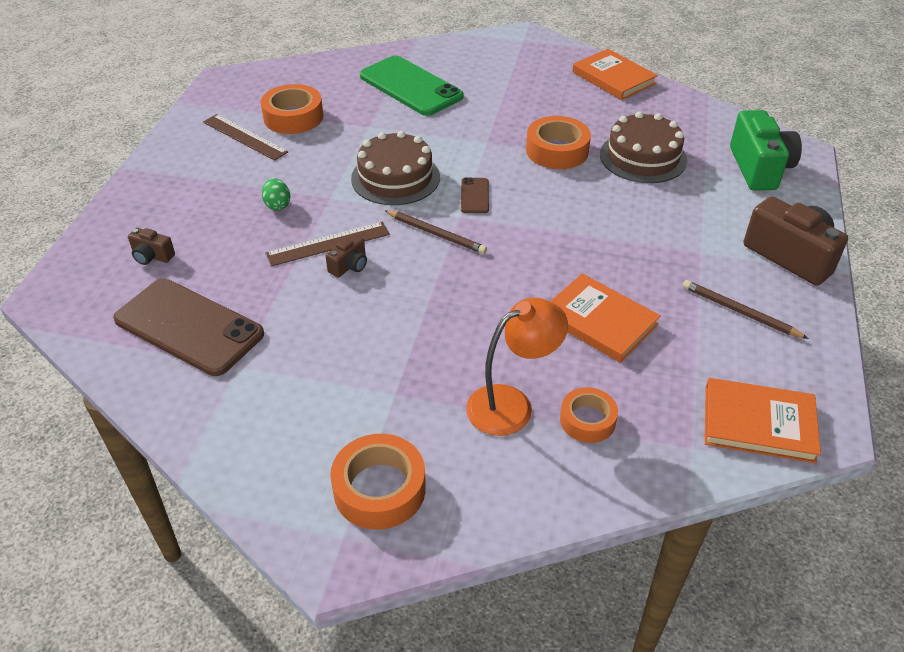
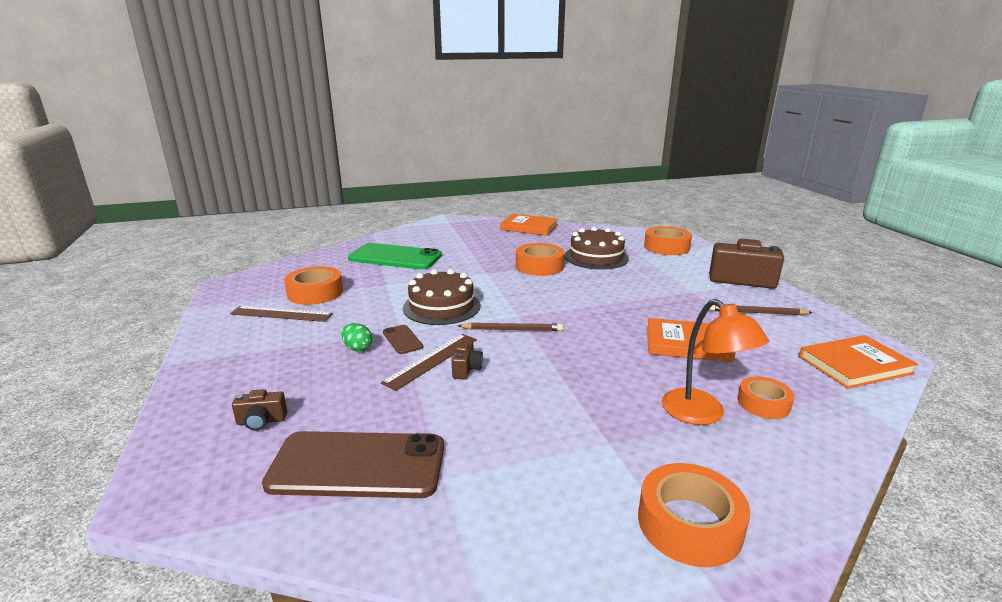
camera: 30 degrees left, 20 degrees down
(474, 196) = (513, 301): brown phone -> brown phone (402, 339)
(511, 404) = (702, 414): orange lamp -> orange lamp turned 120 degrees clockwise
(759, 168) = (666, 247): green camera -> orange tape

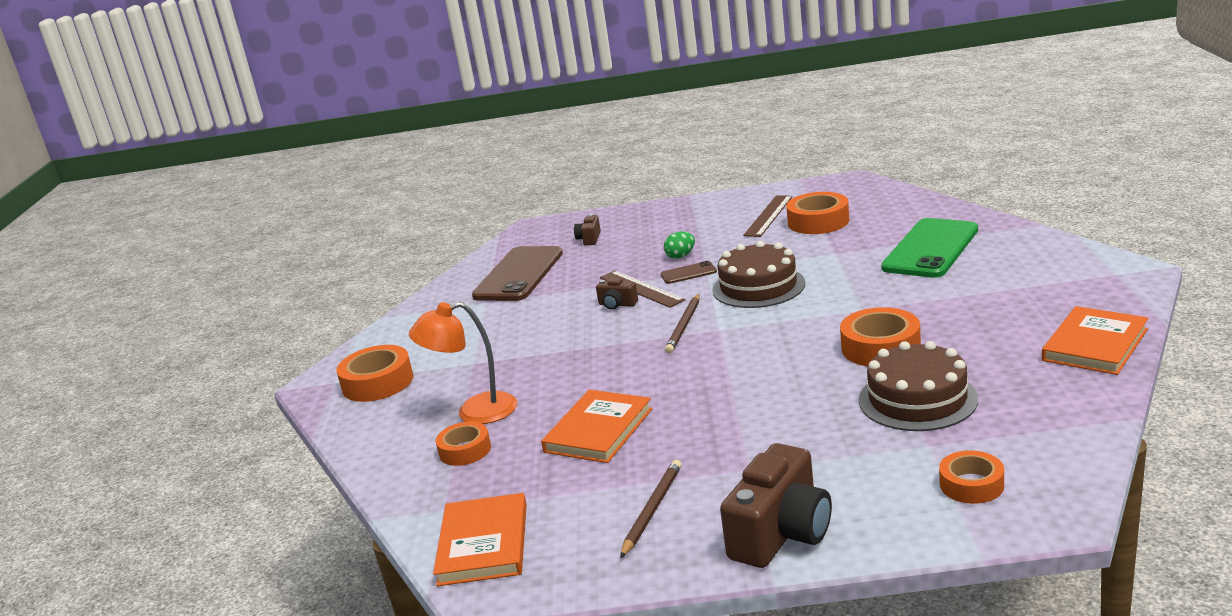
camera: 110 degrees right, 0 degrees up
(666, 247) = (971, 485): orange tape -> orange tape, size x0.64

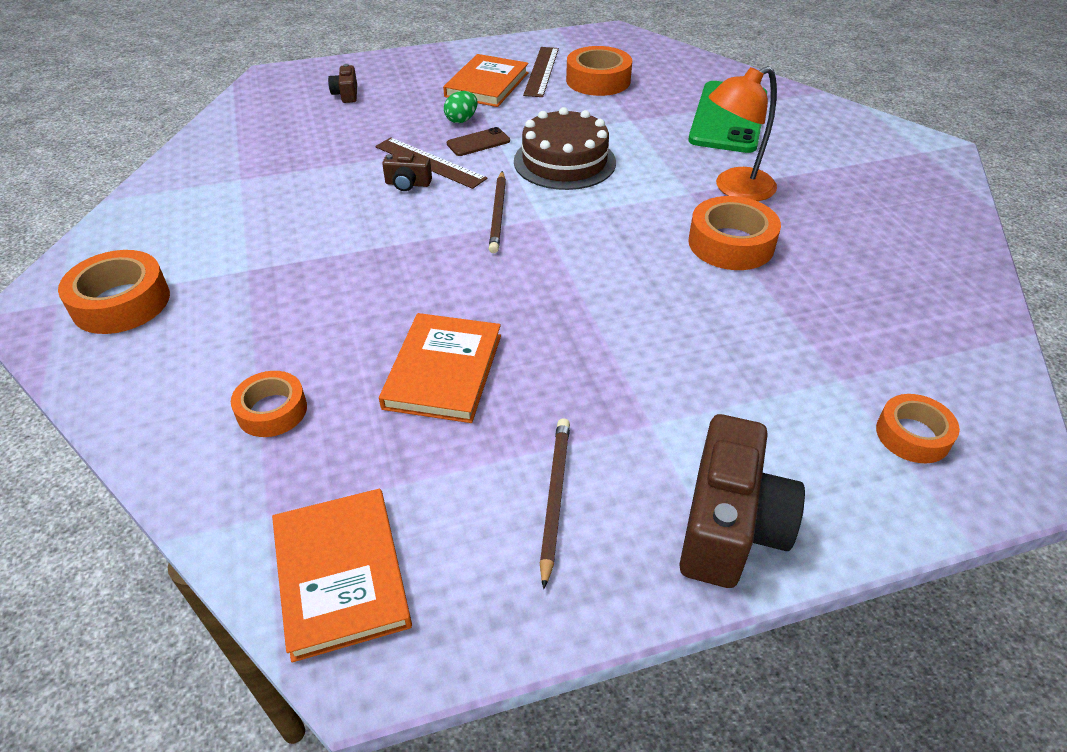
camera: 20 degrees left, 20 degrees up
(474, 412) = (269, 347): orange lamp -> orange lamp (735, 189)
(519, 274) = (273, 140): brown phone -> none
(917, 399) = (800, 314): brown cake -> none
(1094, 345) = (946, 239): orange book -> orange book (487, 84)

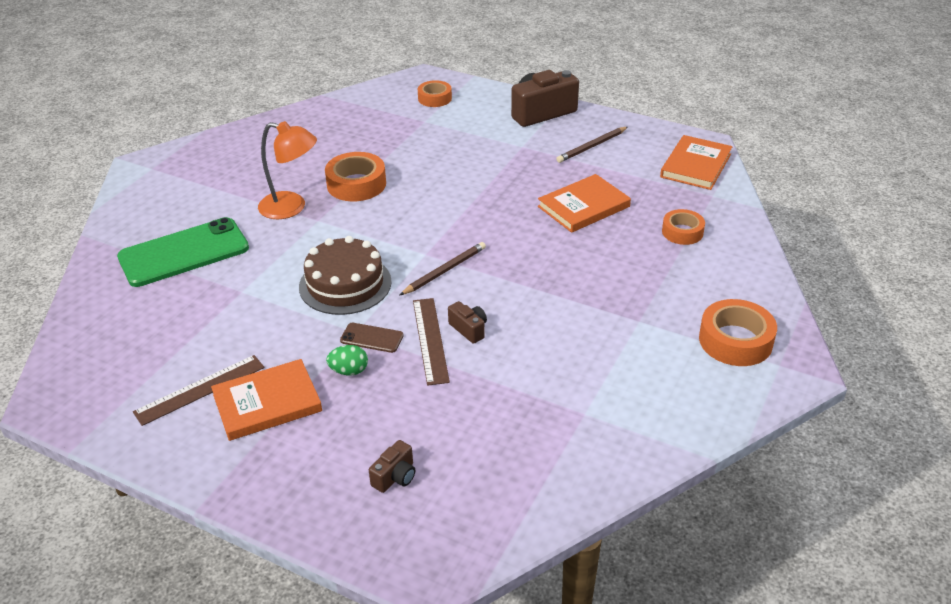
camera: 135 degrees left, 5 degrees down
(598, 80) = (184, 346): orange tape -> none

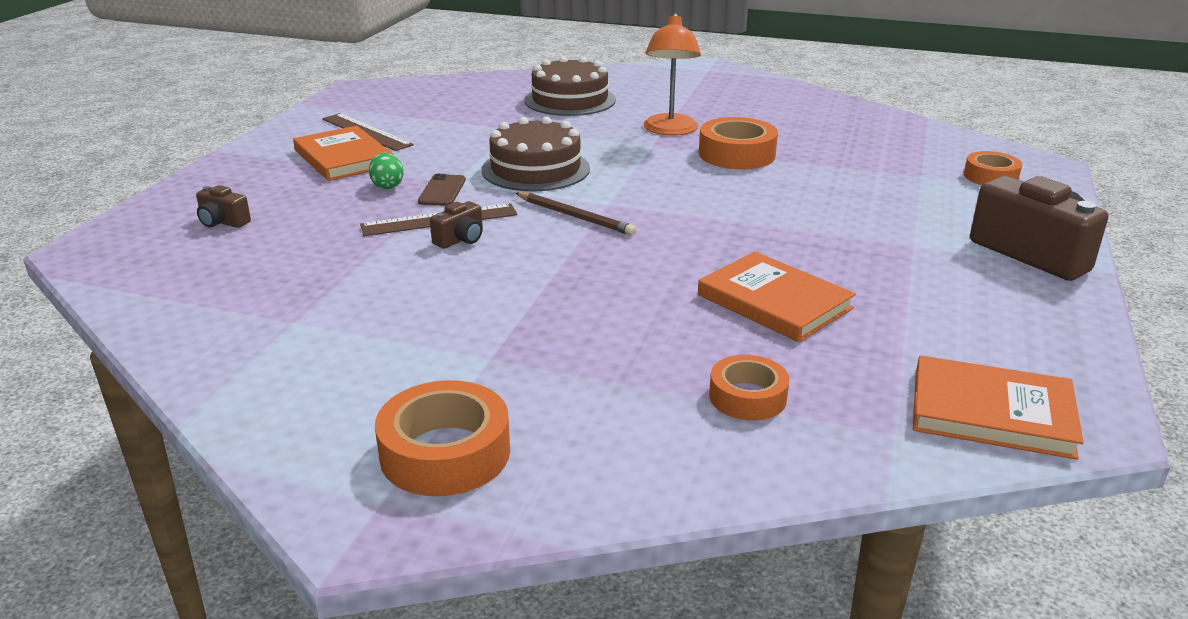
camera: 80 degrees right, 10 degrees down
(184, 253) = (570, 100): green phone -> brown cake
(592, 146) = (965, 301): brown pencil -> none

